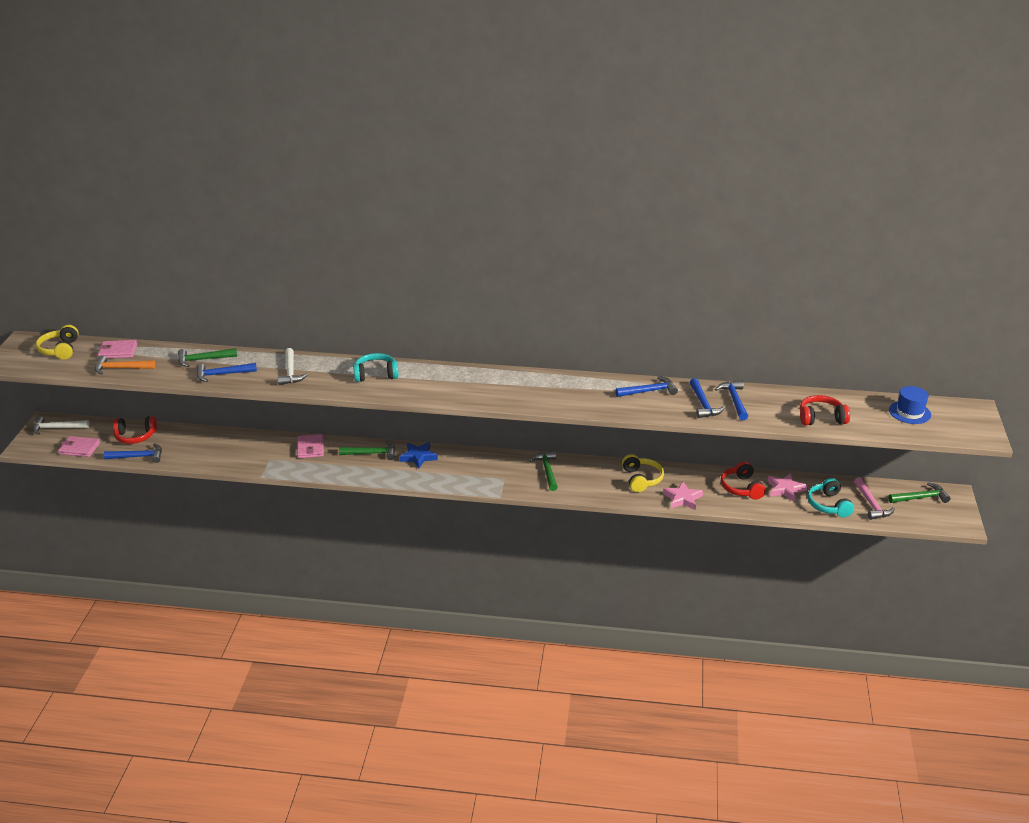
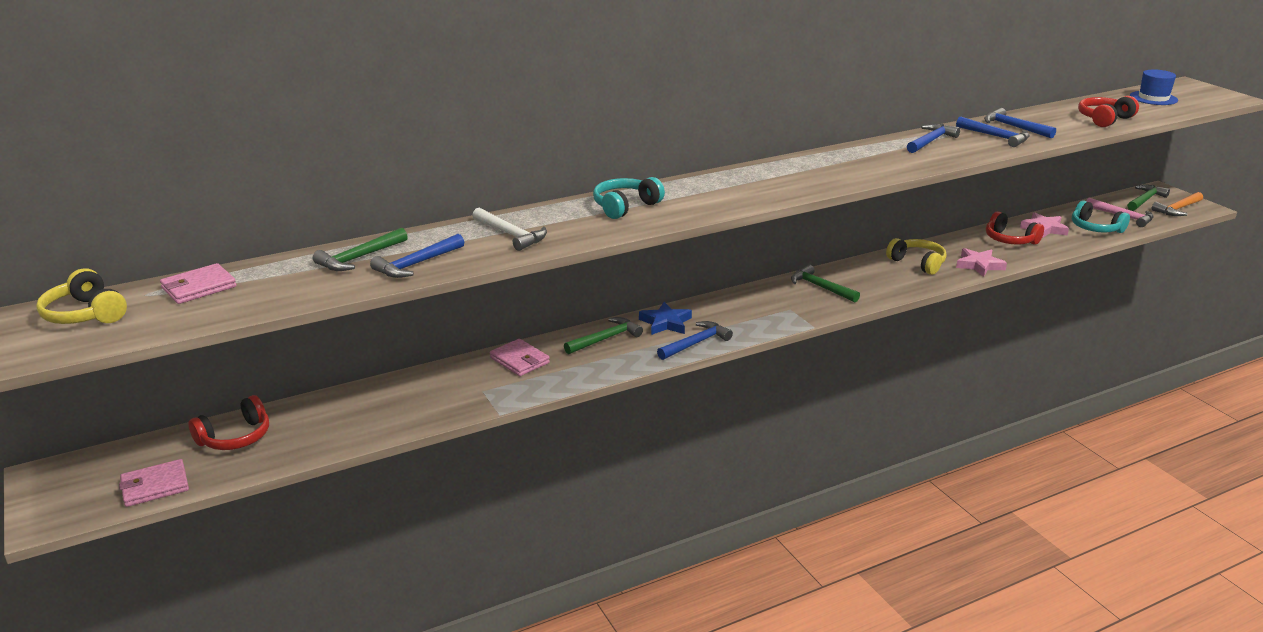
camera: 35 degrees left, 5 degrees down
(57, 428) = (76, 475): white hammer -> none
(121, 368) = (237, 304): orange hammer -> orange hammer (1178, 209)
(138, 457) = (275, 460): blue hammer -> blue hammer (695, 343)

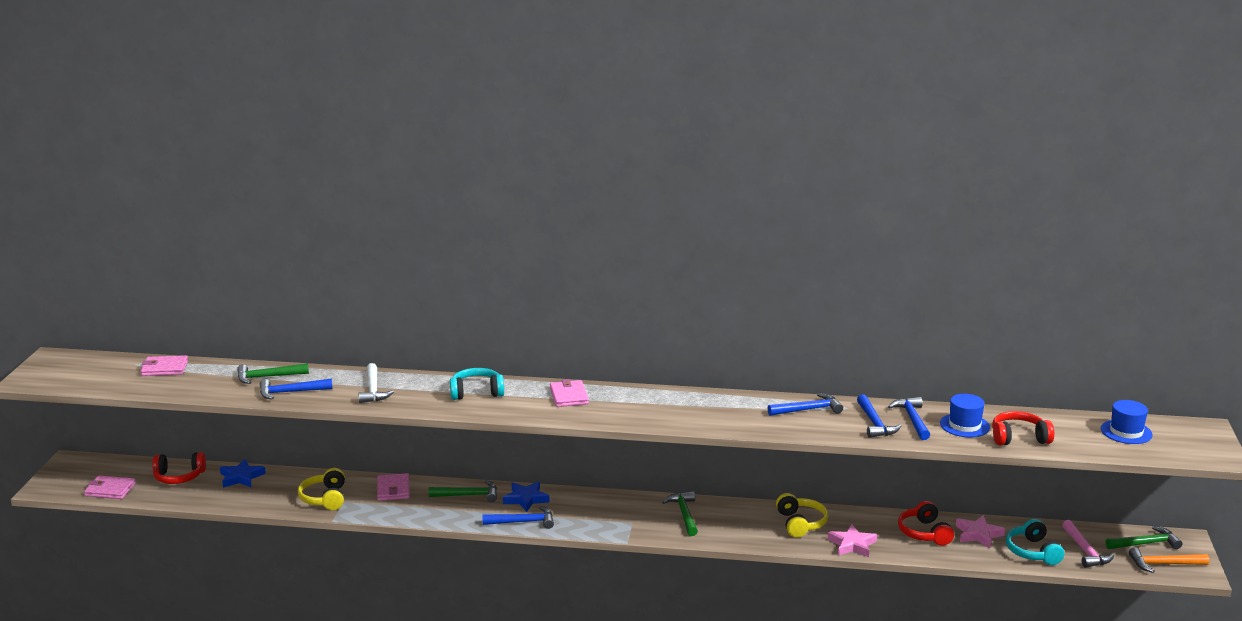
camera: 35 degrees right, 5 degrees down
(85, 314) = (95, 367): yellow headphones -> yellow headphones (325, 498)
(321, 409) = (241, 477): none -> blue star
(719, 185) = (569, 396): none -> pink wallet
(1055, 121) = (964, 425): none -> blue hat

